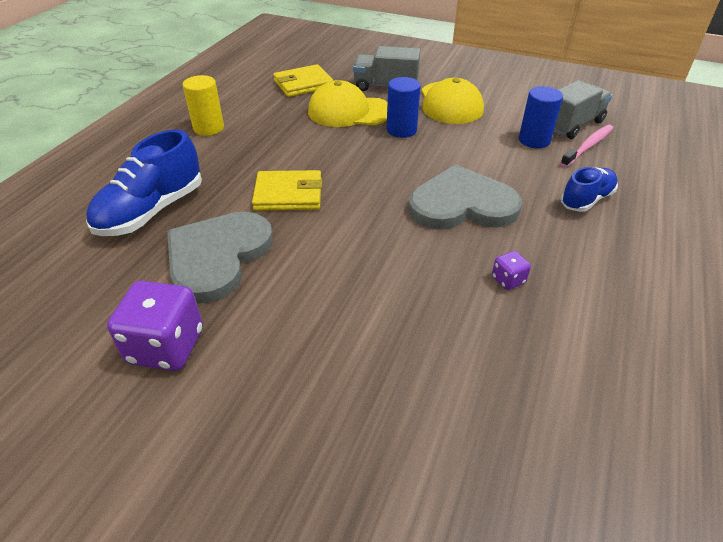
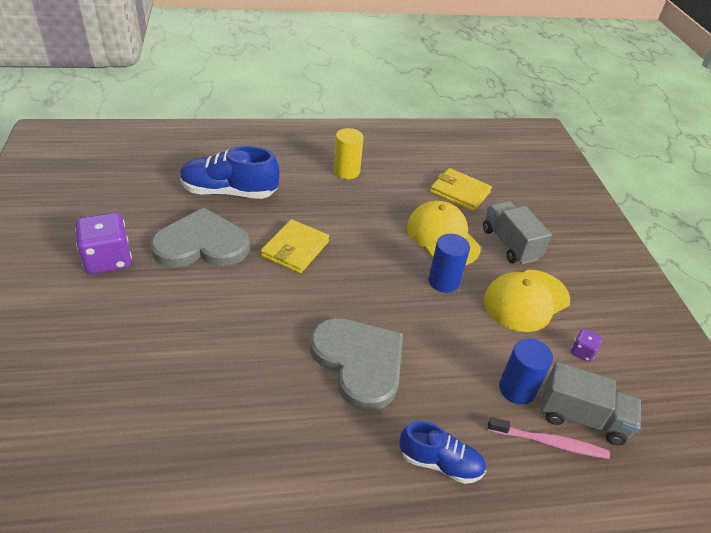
camera: 55 degrees right, 0 degrees up
(288, 194) = (295, 249): yellow wallet -> yellow wallet turned 60 degrees clockwise
(508, 280) = (272, 426): purple dice -> purple dice (582, 352)

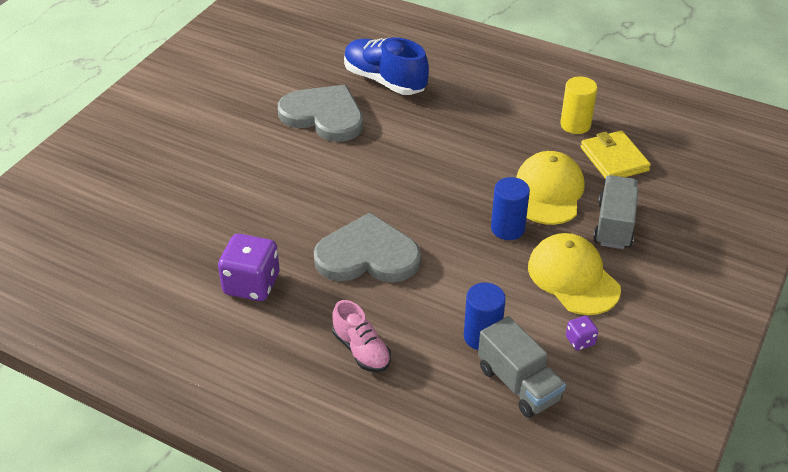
camera: 40 degrees right, 0 degrees up
(108, 259) = (244, 101): purple dice -> purple dice (251, 284)
(295, 249) = (398, 149): yellow wallet -> none
(346, 171) = (513, 99): yellow cylinder -> yellow cylinder (575, 125)
(359, 362) = (367, 255): grey heart -> grey heart turned 90 degrees counterclockwise
(440, 463) = (361, 350): blue shoe -> pink shoe
(526, 300) = (573, 277): yellow cap -> yellow cap turned 60 degrees clockwise
(549, 442) = (467, 384): pink toothbrush -> none

